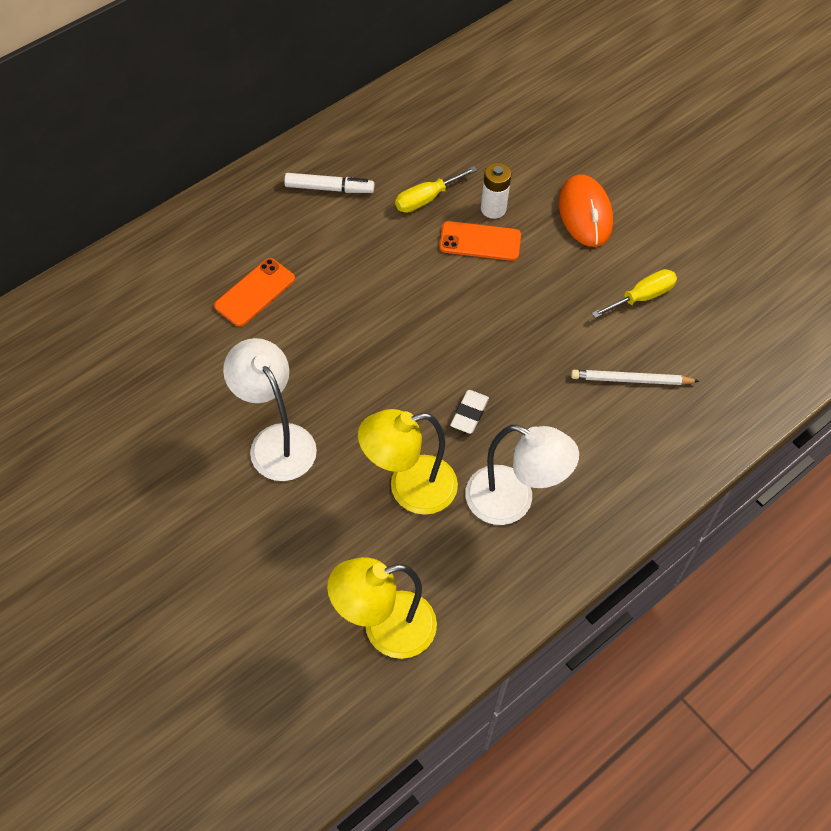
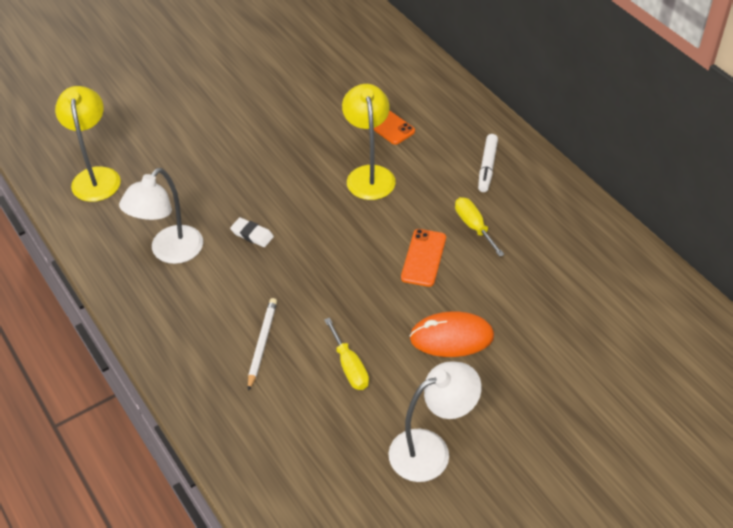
camera: 100 degrees right, 10 degrees down
(276, 441) = (253, 130): white lamp -> white lamp (431, 450)
(409, 488) = (197, 196): yellow lamp -> yellow lamp (369, 175)
(493, 209) = (460, 270): white battery -> none

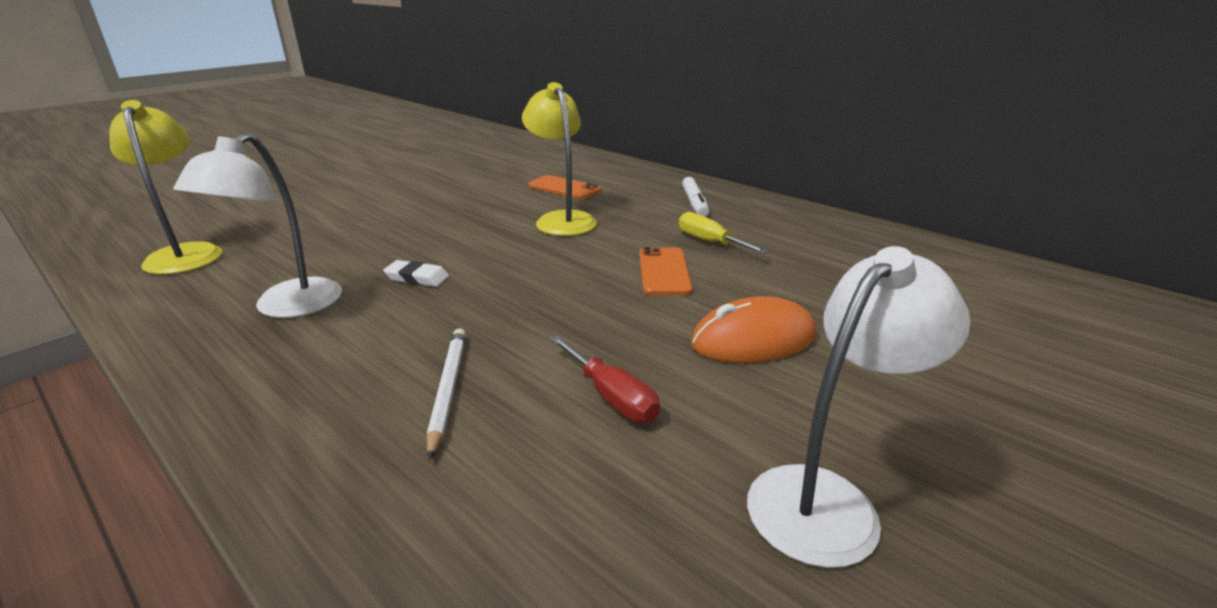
camera: 15 degrees left, 20 degrees down
(349, 366) = (611, 397): yellow screwdriver -> red screwdriver

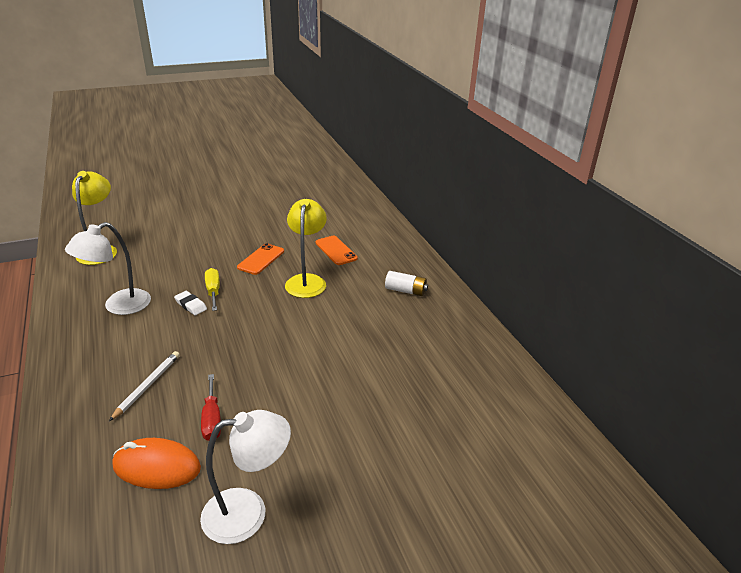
camera: 25 degrees right, 5 degrees up
(664, 271) = (322, 345): orange phone -> orange phone (261, 259)
(694, 203) = (405, 291): white marker -> white battery
(710, 242) = (376, 330): yellow screwdriver -> yellow screwdriver (213, 291)
(753, 340) = (317, 413): orange mouse -> orange mouse (157, 467)

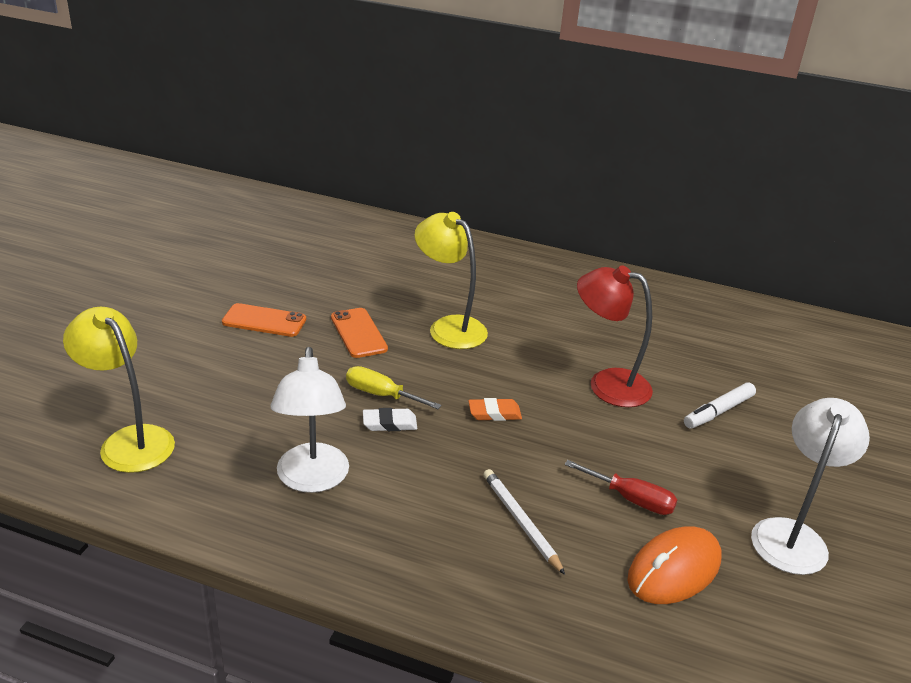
camera: 50 degrees left, 0 degrees up
(241, 332) = (494, 413): none -> orange eraser
(325, 359) = (607, 384): none -> red lamp
(336, 250) = (414, 282): orange phone -> orange phone (264, 321)
(357, 419) = (718, 412): none -> white marker
(405, 291) = (547, 285): white battery -> none

